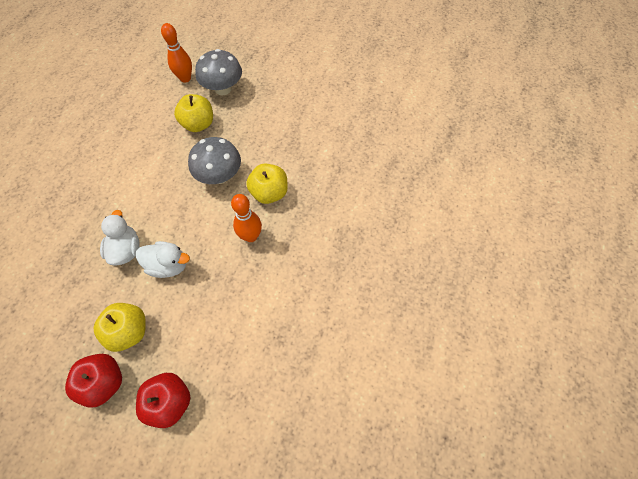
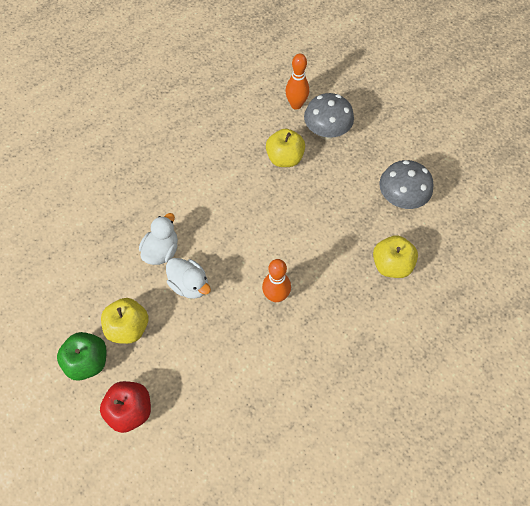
camera: 30 degrees right, 0 degrees up
(104, 382) = (88, 361): red apple -> green apple
(219, 176) = (278, 221): grey mushroom -> grey mushroom (400, 199)
(269, 193) = (315, 261): yellow apple -> yellow apple (391, 265)

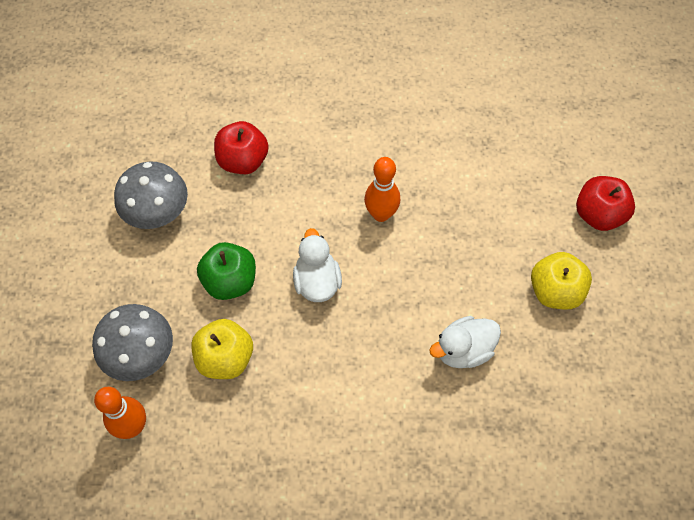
camera: 140 degrees left, 0 degrees up
(88, 361) = (617, 287): green apple -> green apple (230, 281)
(190, 285) = (459, 289): white duck -> white duck (317, 282)
(391, 265) = (243, 161): yellow apple -> red apple

